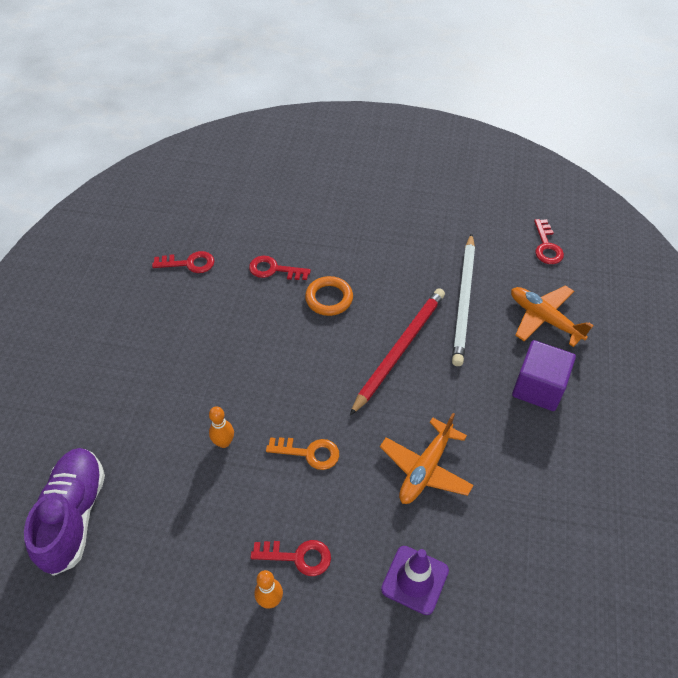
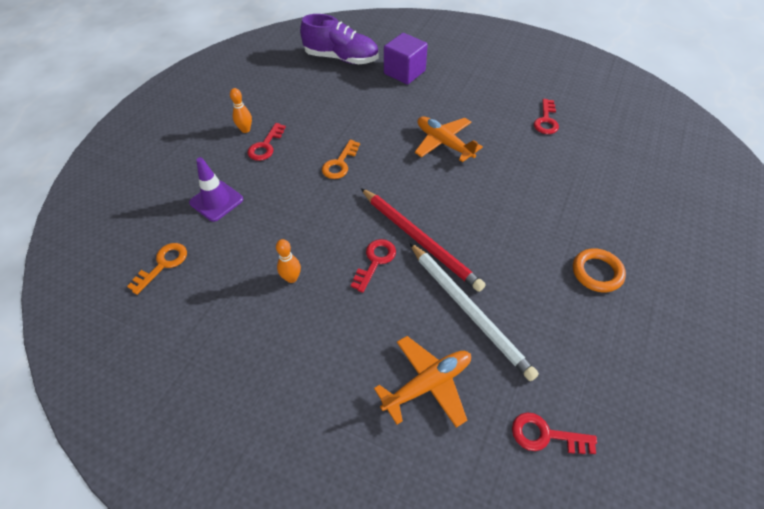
camera: 105 degrees right, 0 degrees up
(224, 442) = (366, 122): orange bowling pin -> orange bowling pin (291, 278)
(274, 269) = (533, 170): red key -> red key (375, 261)
(329, 298) = (491, 202): orange ring -> orange ring (597, 272)
(425, 468) = (296, 229): orange plane -> orange plane (444, 143)
(464, 301) = (469, 310): white pencil -> white pencil turned 150 degrees counterclockwise
(529, 598) = (163, 264): none -> orange key
(538, 387) = (342, 343): purple cube -> purple cube (404, 72)

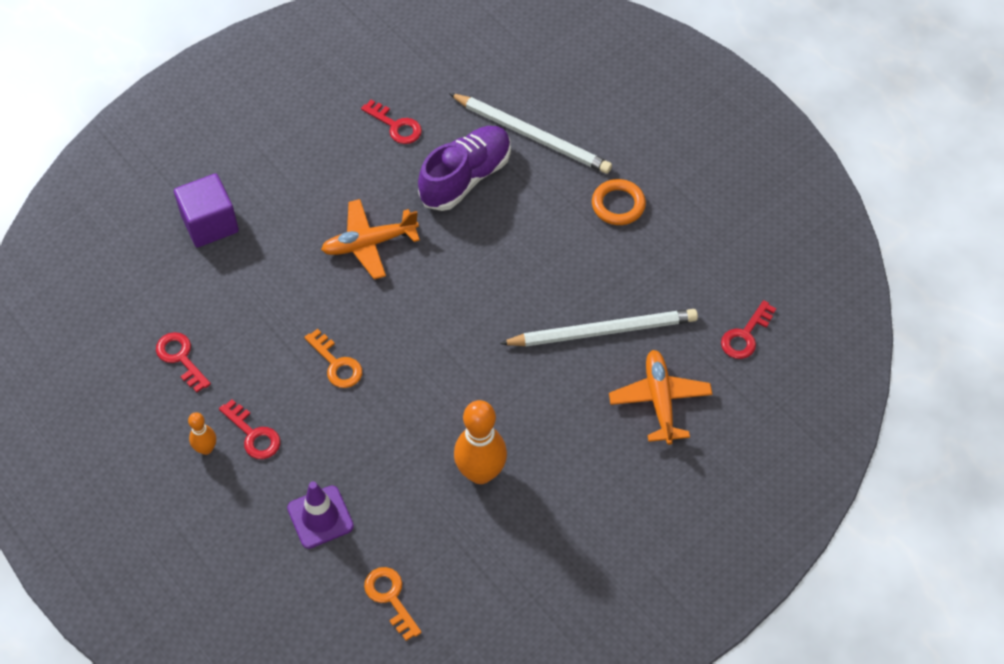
camera: 65 degrees left, 5 degrees up
(291, 278) = (480, 472): orange bowling pin -> orange bowling pin, size x1.95
(341, 58) = (127, 283): purple shoe -> purple shoe (465, 178)
(375, 261) = (502, 386): red key -> red key (181, 358)
(420, 240) = (497, 333): red pencil -> none
(608, 193) = (532, 136): none -> white pencil

